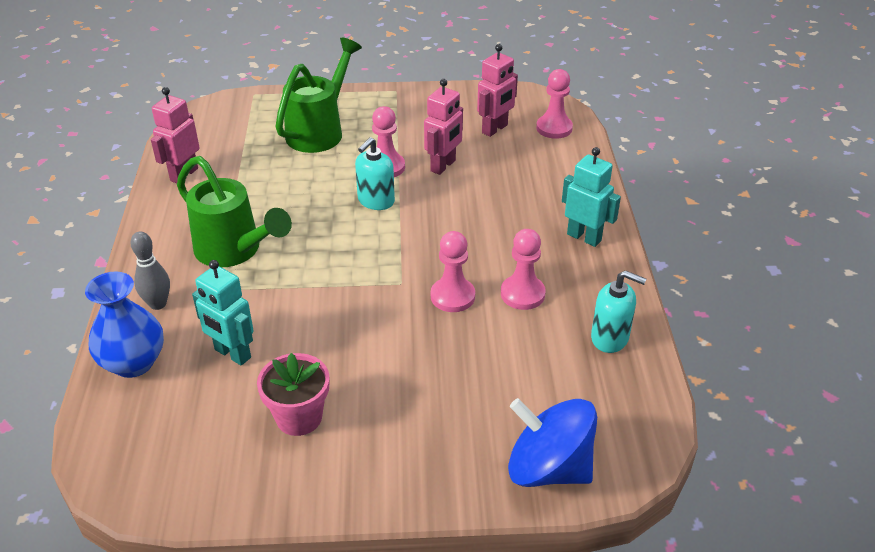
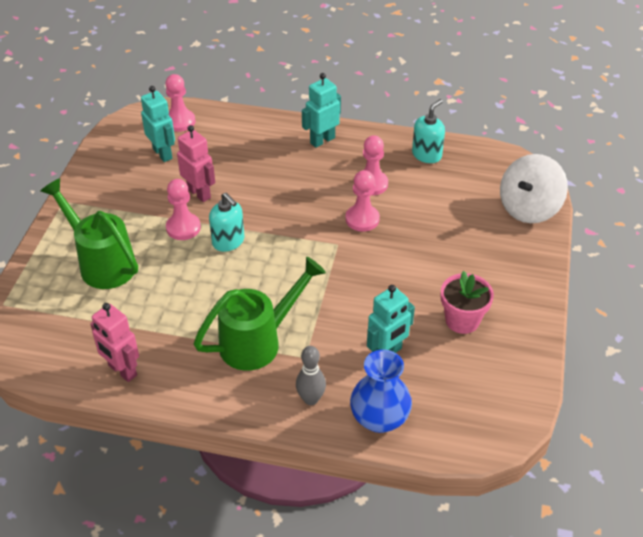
camera: 75 degrees left, 5 degrees up
(495, 129) = (163, 153): pink robot -> turquoise robot
(548, 468) = (529, 208): blue spinning top -> white spinning top

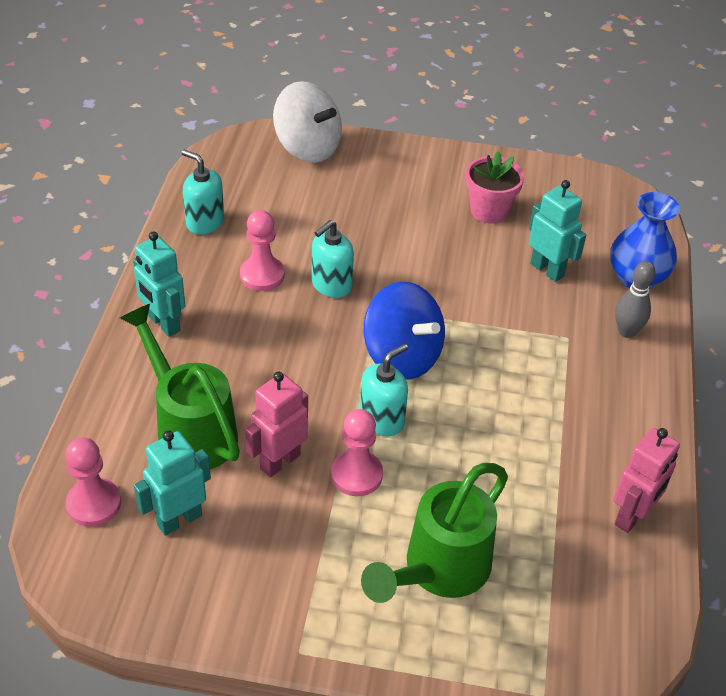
camera: 95 degrees left, 0 degrees up
(258, 341) = (553, 380): green watering can -> green watering can (190, 429)
(288, 255) = (402, 356): none -> blue spinning top
(362, 219) = (331, 285): pink pawn -> turquoise soap dispenser

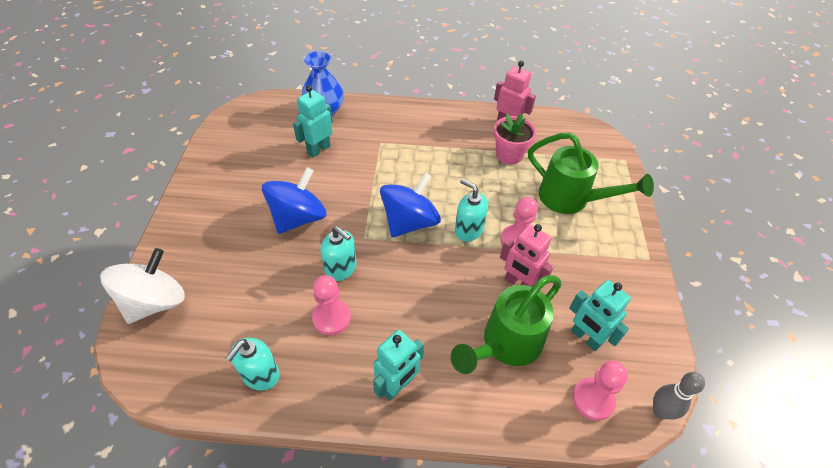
camera: 95 degrees left, 5 degrees up
(417, 249) = (298, 218): none -> blue spinning top
(489, 211) = (255, 178): pink flower pot -> pink flower pot (509, 155)
(626, 331) = (372, 117): grey bowling pin -> grey bowling pin (660, 411)

